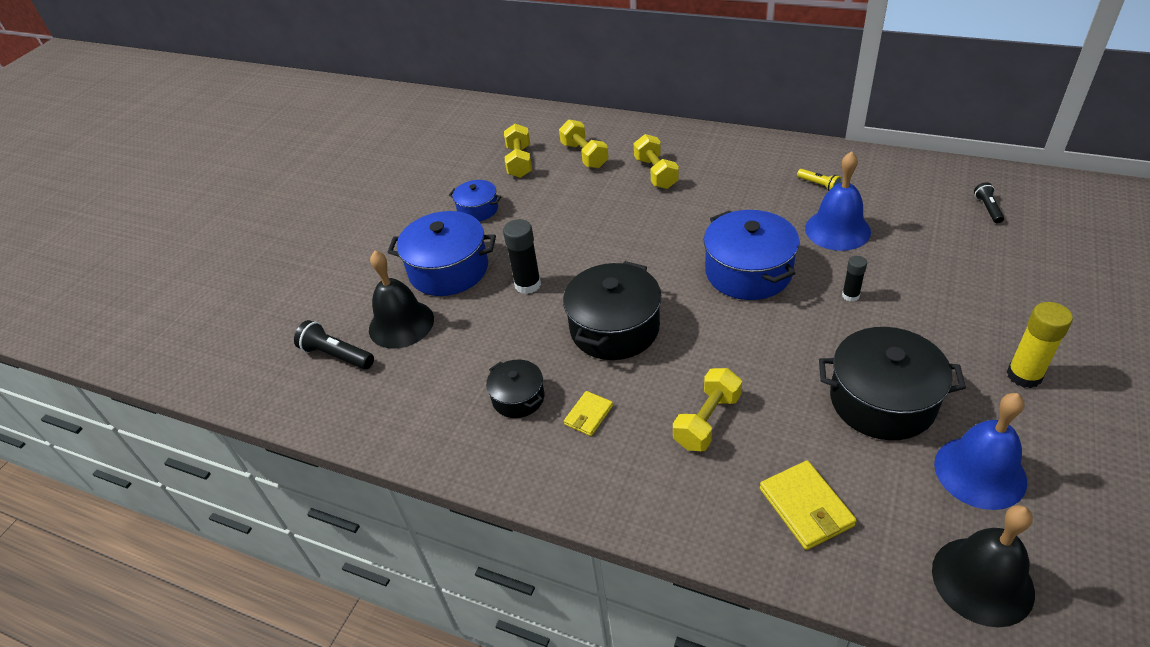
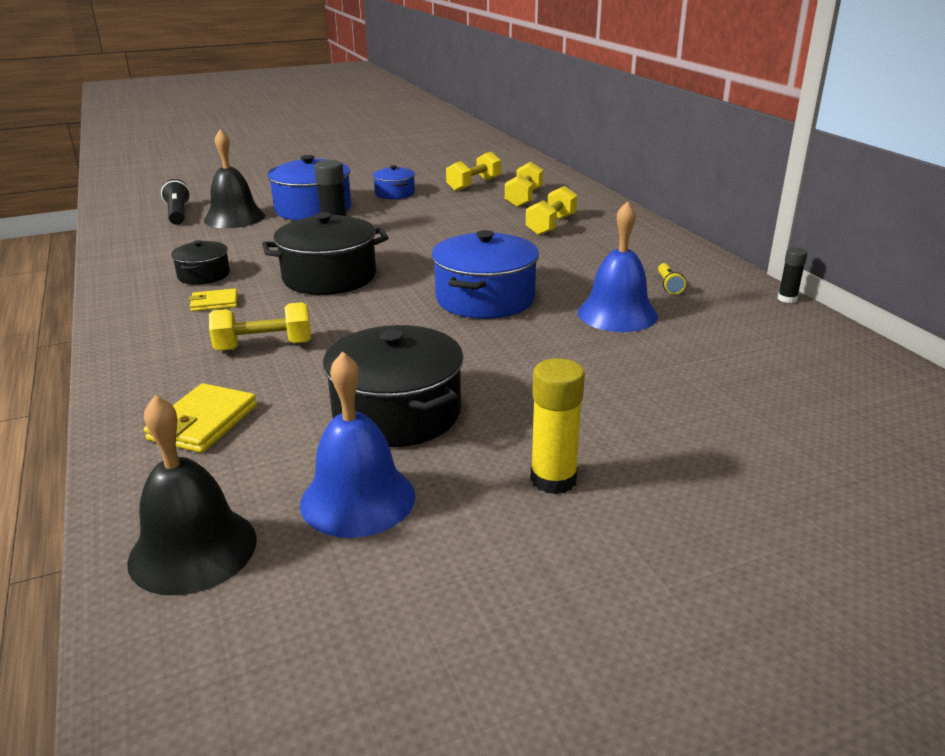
camera: 40 degrees right, 15 degrees down
(850, 295) = (529, 350): black glue stick -> black glue stick (787, 299)
(987, 208) = (808, 373): black flashlight -> none

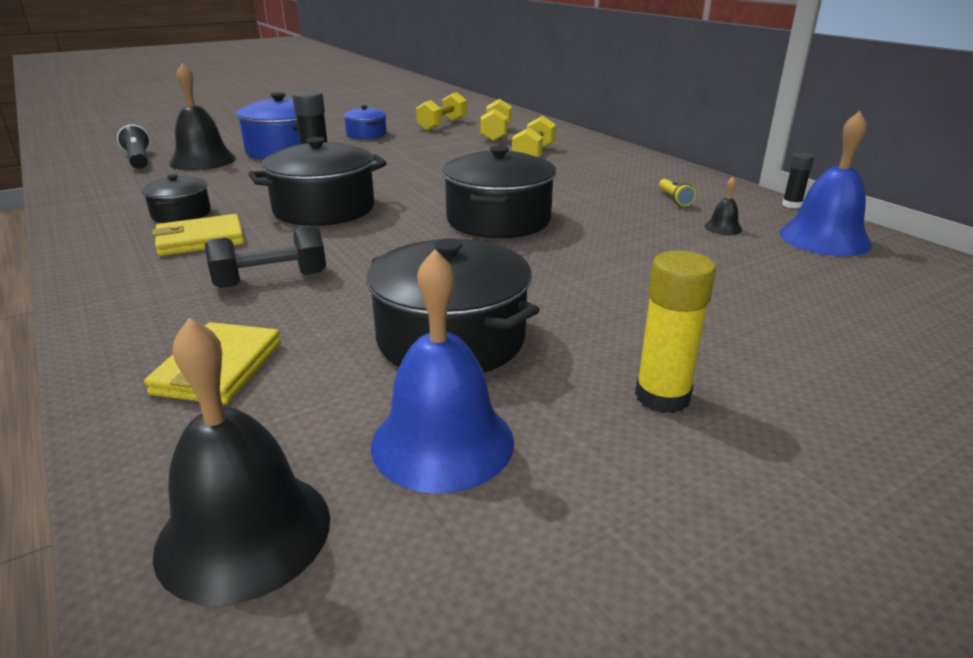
camera: 10 degrees left, 0 degrees up
(214, 303) = (200, 240): yellow wallet -> yellow wallet, size x1.60
(264, 346) = (271, 280): yellow dumbbell -> black dumbbell
(485, 298) = (498, 220): blue pot -> black pot
(617, 314) = (639, 226): blue bell -> blue bell (824, 238)
(700, 320) = (723, 228): none -> black bell

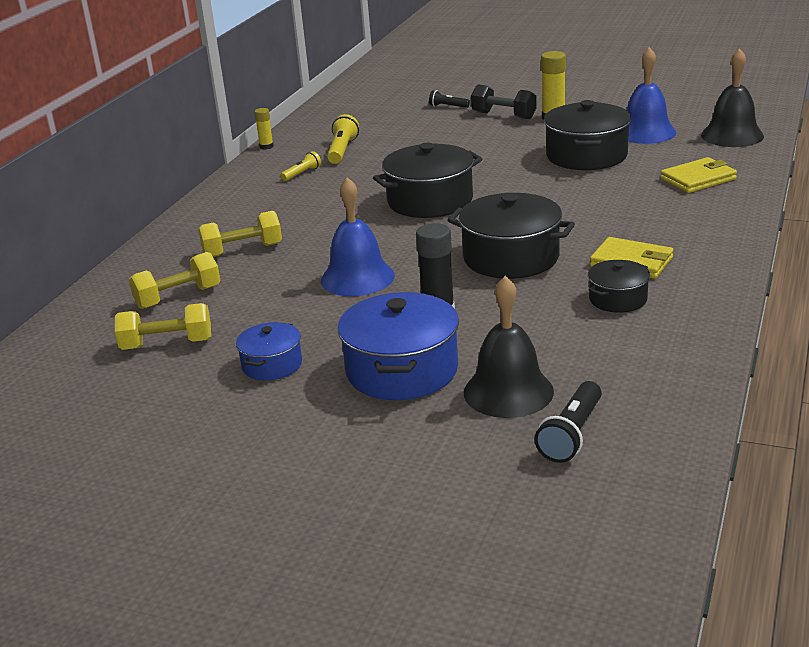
camera: 125 degrees left, 0 degrees up
(271, 280) = (624, 213): black dumbbell -> black dumbbell (504, 115)
(723, 228) = (342, 150): black bell -> yellow flashlight
(791, 205) = (266, 147): black glue stick -> yellow glue stick
(824, 238) = (323, 130): blue bell -> blue bell (357, 278)
(851, 338) = (448, 106): none -> black flashlight

